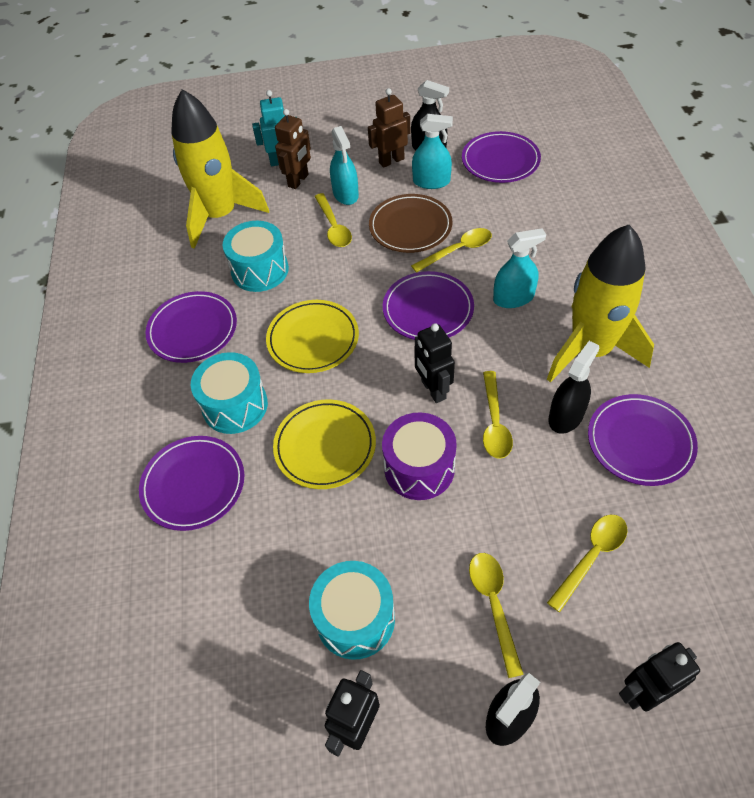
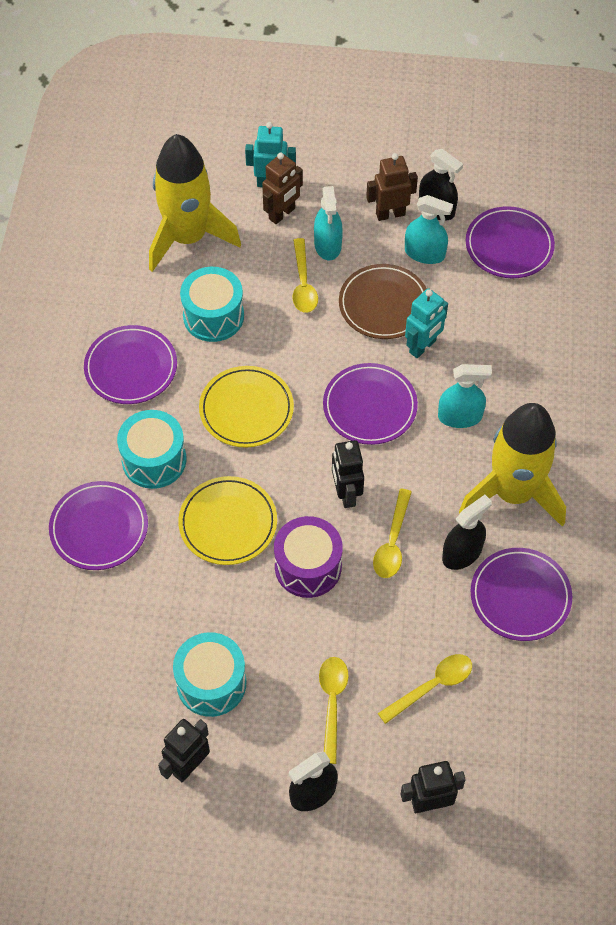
camera: 10 degrees right, 5 degrees up
(457, 251) = (423, 347): yellow spoon -> turquoise robot

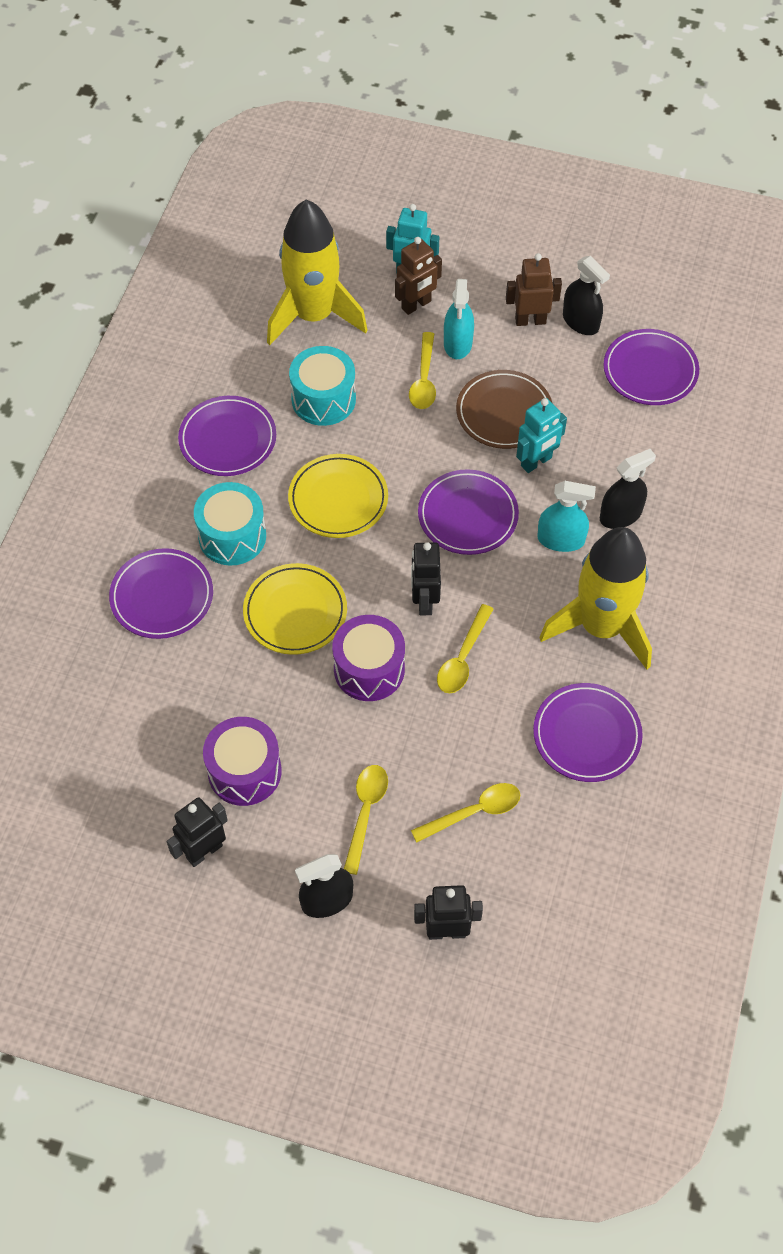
camera: 10 degrees right, 0 degrees up
(211, 683) = (244, 771): turquoise drum -> purple drum
(424, 253) = (558, 366): turquoise spray bottle -> none
(462, 553) = (534, 681): black spray bottle -> black spray bottle (620, 515)

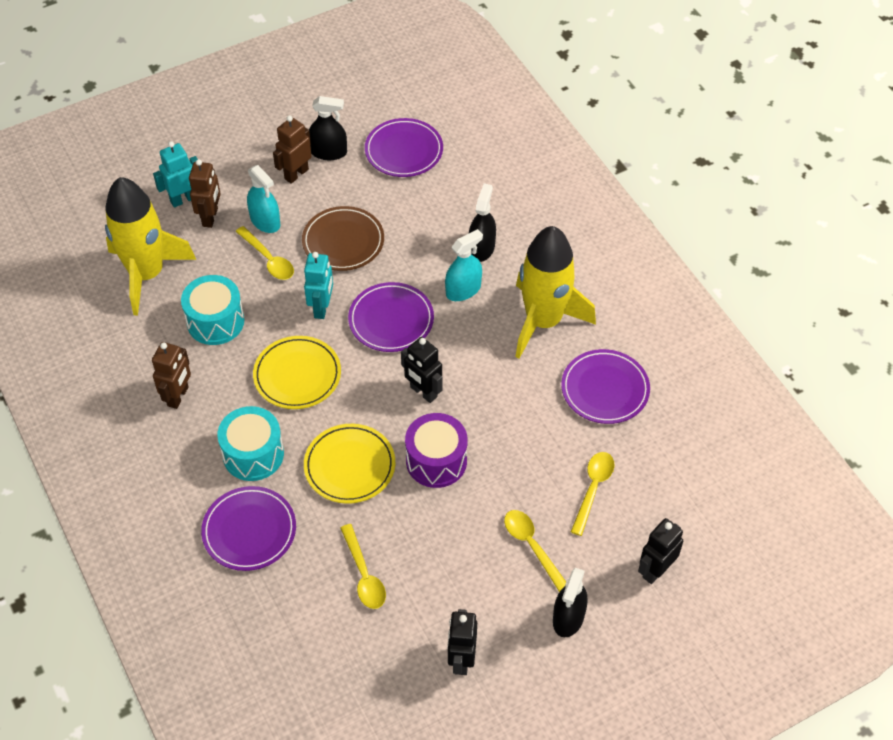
camera: 45 degrees left, 5 degrees down
(228, 439) = (178, 396): purple plate -> brown robot
(244, 771) = (430, 589): purple drum -> none
(463, 657) = (484, 406): yellow spoon -> yellow spoon (363, 574)
(536, 462) = (397, 256): turquoise robot -> turquoise robot (322, 308)

